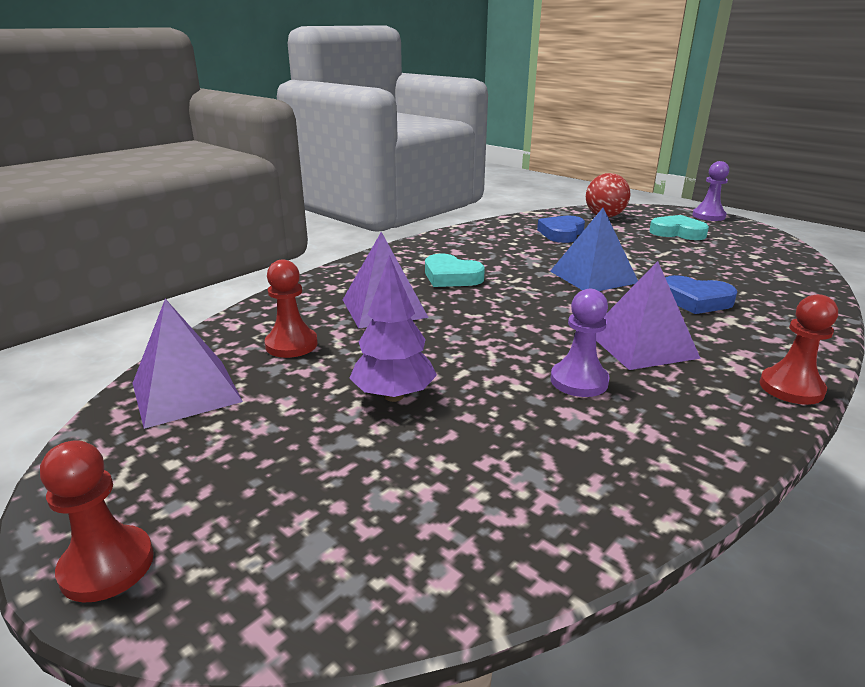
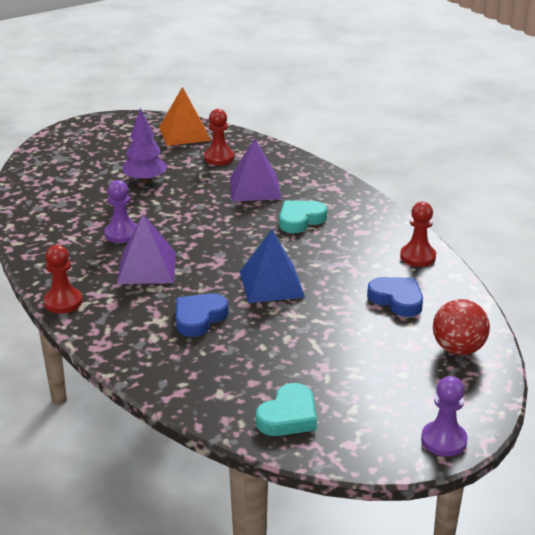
camera: 105 degrees right, 5 degrees up
(107, 566) = (80, 126): red pawn -> red pawn (417, 257)
(186, 392) = (184, 133): purple pyramid -> orange pyramid
(677, 232) = (379, 382): turquoise heart -> turquoise heart (288, 416)

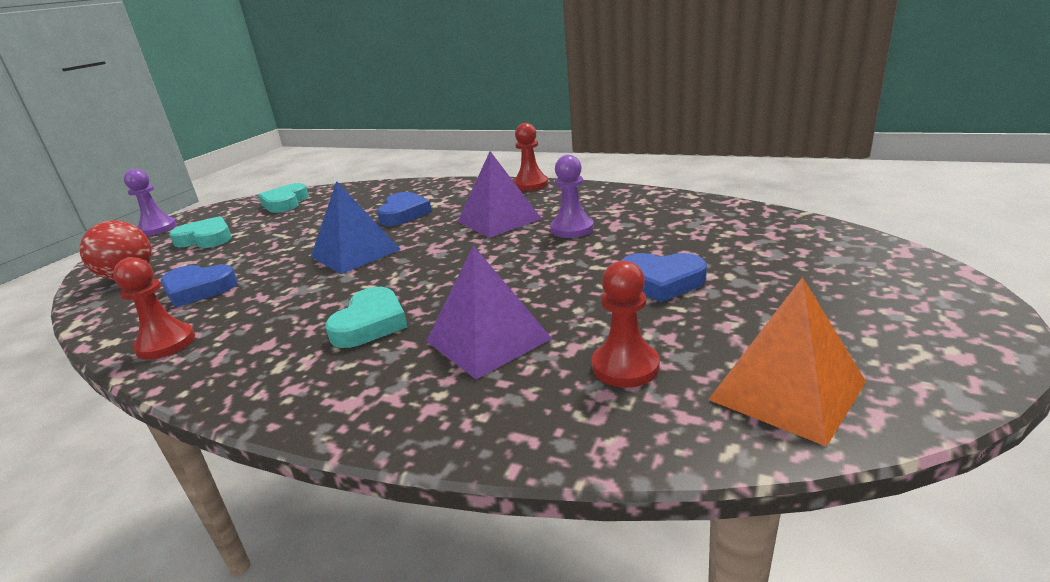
camera: 150 degrees right, 5 degrees down
(145, 180) = (661, 281): purple tree -> blue heart
(388, 380) = (206, 239): none -> turquoise heart

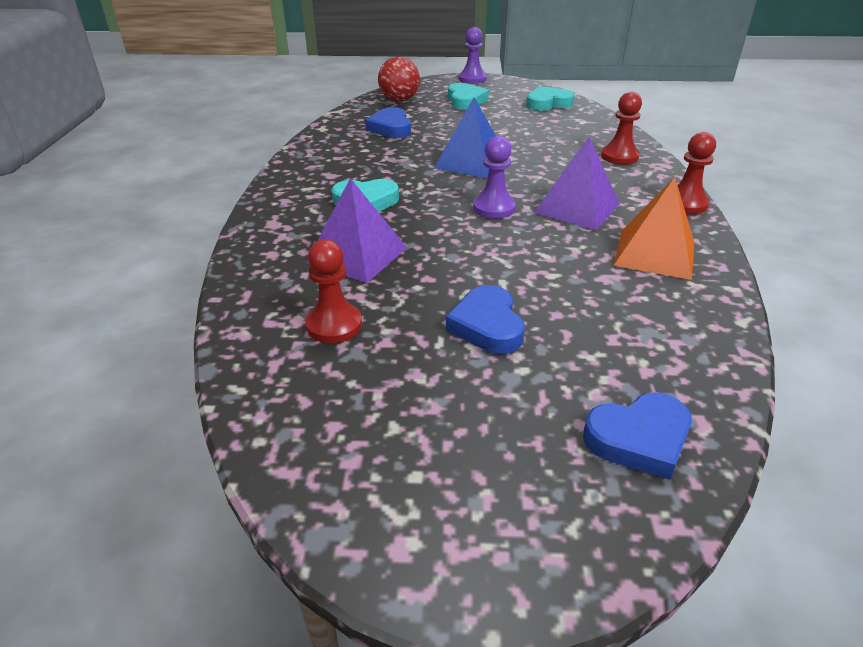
camera: 65 degrees right, 10 degrees up
(166, 343) = (323, 144): red pawn -> red pawn (619, 157)
(403, 214) = (560, 158): blue heart -> blue heart (639, 439)
(572, 229) = (581, 253): purple pawn -> purple pawn (494, 208)
(787, 390) = (316, 416): orange pyramid -> orange pyramid (655, 253)

